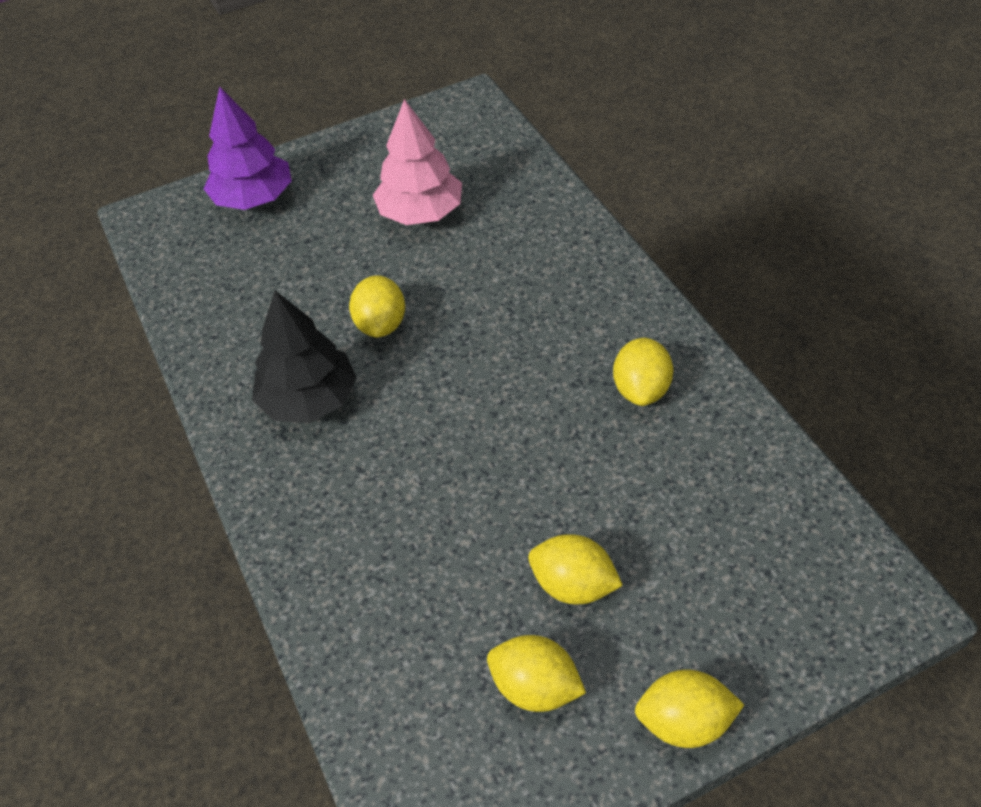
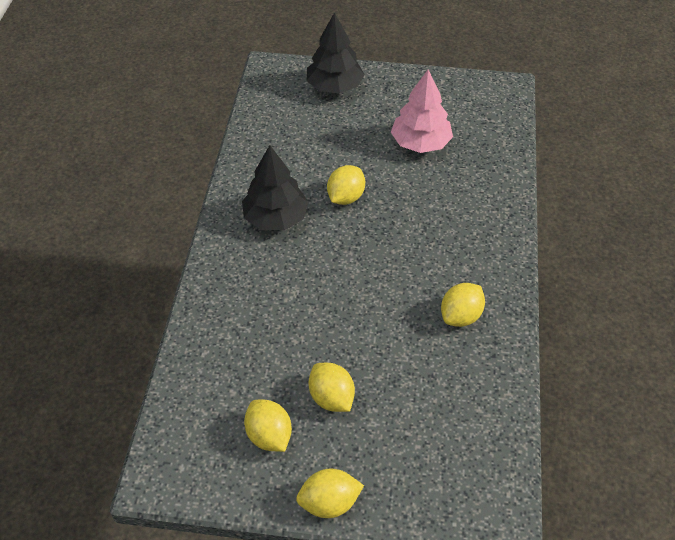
camera: 30 degrees right, 0 degrees up
(254, 198) = (334, 87): purple tree -> black tree
(684, 722) = (329, 503): yellow lemon -> yellow lemon turned 45 degrees counterclockwise

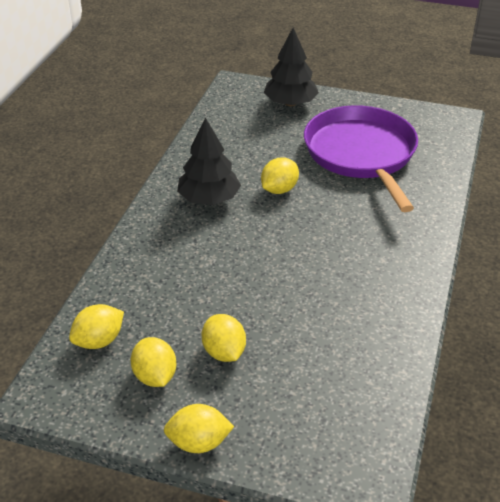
camera: 10 degrees right, 10 degrees down
(420, 143) = (361, 154): pink tree -> purple pan
(461, 316) = (369, 299): yellow lemon -> yellow lemon (99, 341)

